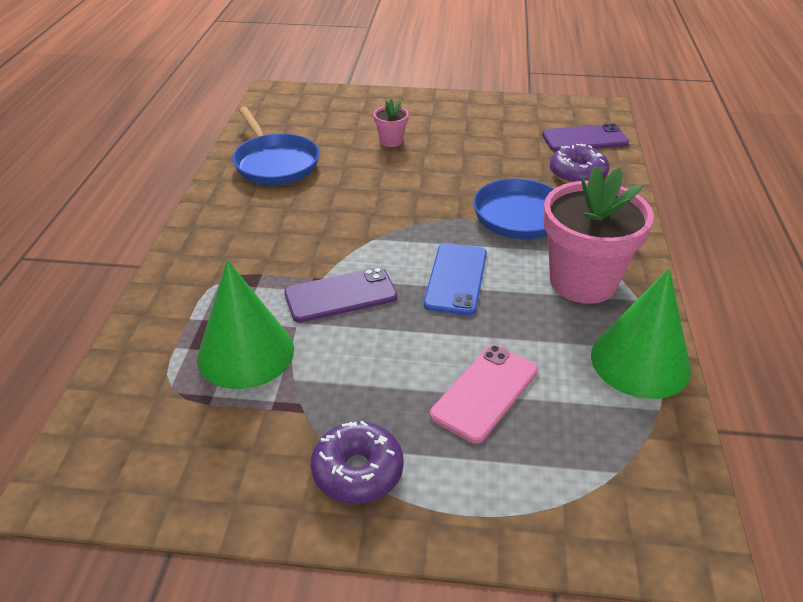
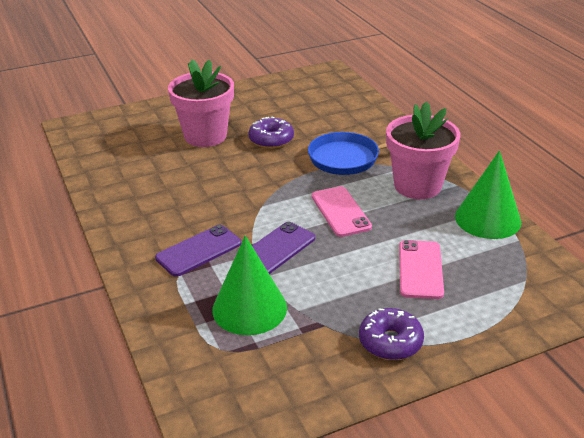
camera: 30 degrees left, 5 degrees down
(275, 163) = (132, 179): blue pan -> none
(391, 141) = (205, 136): pink flower pot -> pink flower pot, size x2.24
(456, 279) = (340, 212): blue phone -> pink phone
(577, 174) = (354, 120): purple donut -> purple donut (271, 140)
(584, 139) = (338, 95): purple phone -> purple phone (199, 251)

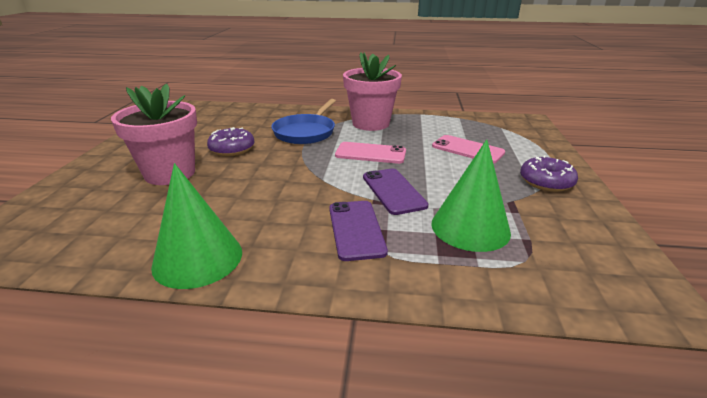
camera: 60 degrees left, 5 degrees down
(487, 219) = (430, 118): green cone -> green cone (198, 258)

